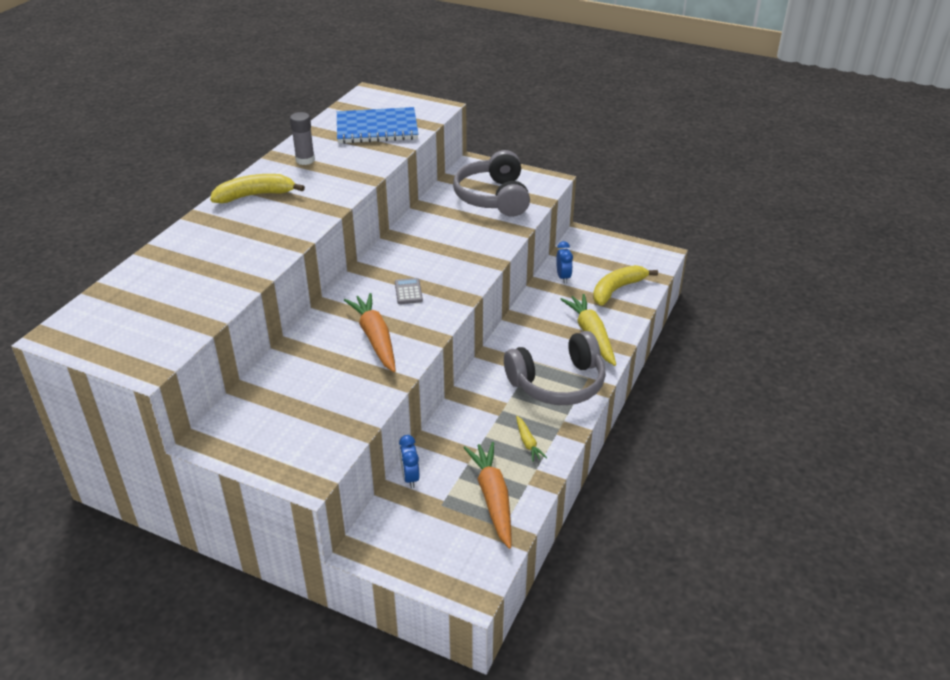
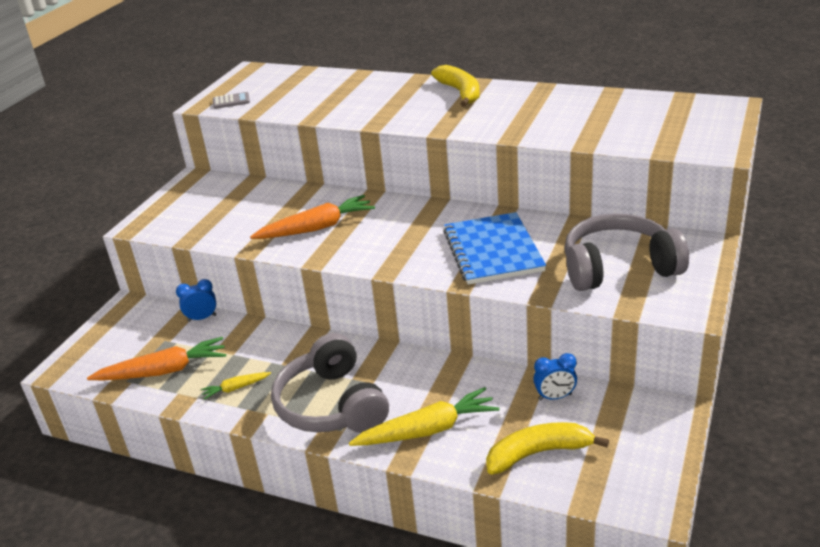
camera: 90 degrees right, 5 degrees down
(305, 160) = (539, 101): grey glue stick -> none
(377, 128) = (635, 124): blue notebook -> blue notebook (492, 251)
(408, 292) = (396, 235): grey calculator -> grey calculator (231, 101)
(617, 289) = (538, 453): yellow banana -> yellow banana turned 60 degrees counterclockwise

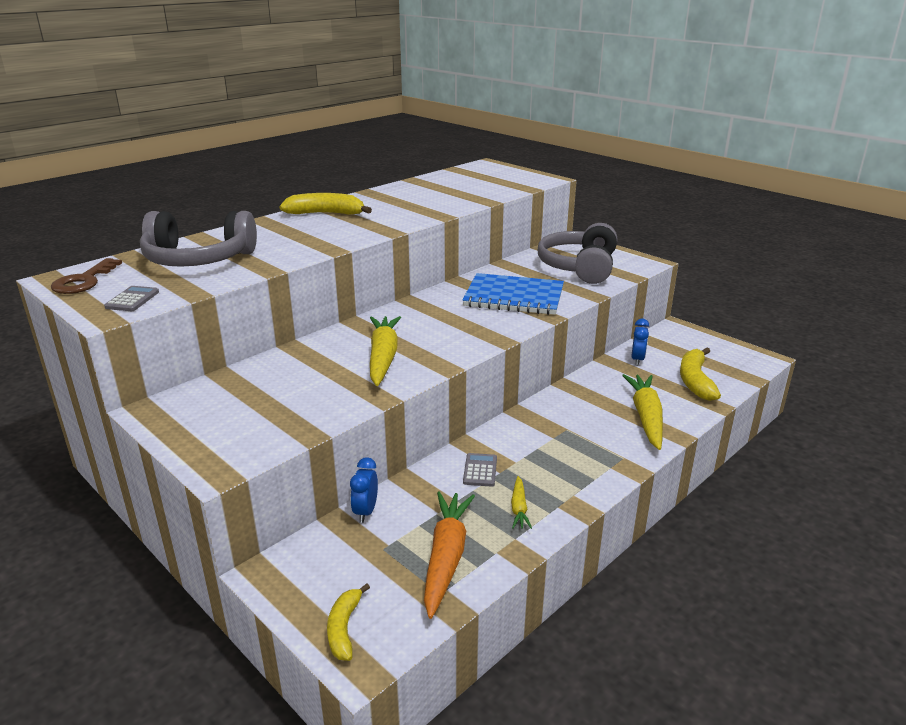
camera: 70 degrees left, 5 degrees down
(85, 353) = (344, 628): none -> yellow banana
(251, 77) = (84, 281): none -> brown key
(278, 353) = (480, 470): none -> grey calculator
(317, 228) = (383, 357): orange carrot -> yellow carrot
(331, 405) = (584, 455): grey headphones -> grey headphones (198, 259)

